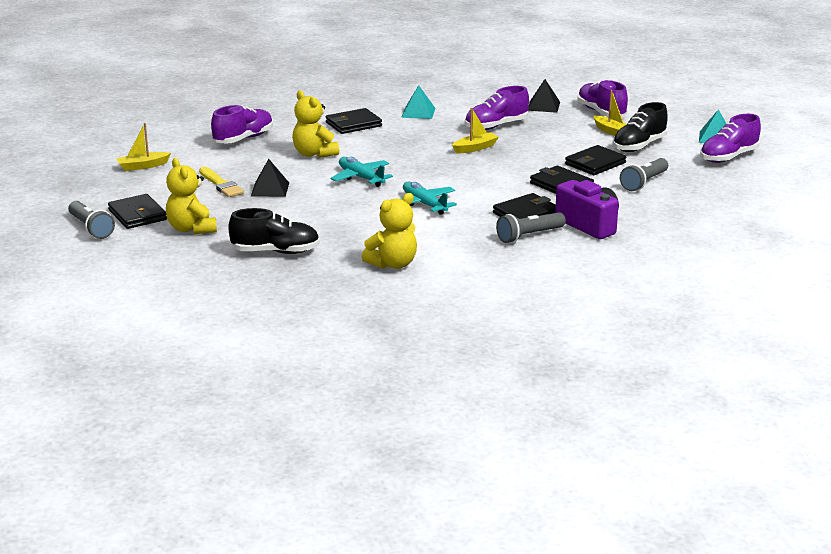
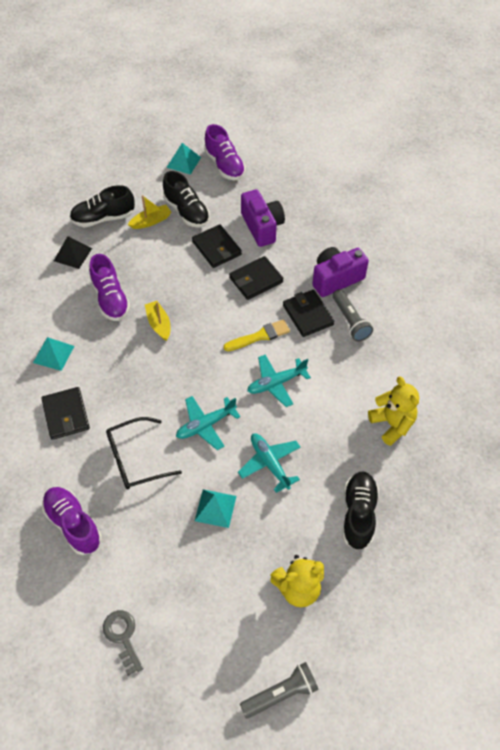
camera: 80 degrees left, 30 degrees up
(137, 215) = (255, 643): black wallet -> none
(143, 166) = (123, 637): yellow boat -> grey key
(221, 184) = (193, 554): yellow brush -> yellow brush (260, 336)
(270, 189) = (215, 508): black pyramid -> turquoise pyramid
(314, 154) = (135, 459): yellow teddy bear -> black glasses
(325, 208) = (269, 463): none -> turquoise plane
(601, 112) = (103, 218): purple shoe -> black shoe
(644, 182) = (262, 227): grey flashlight -> purple camera

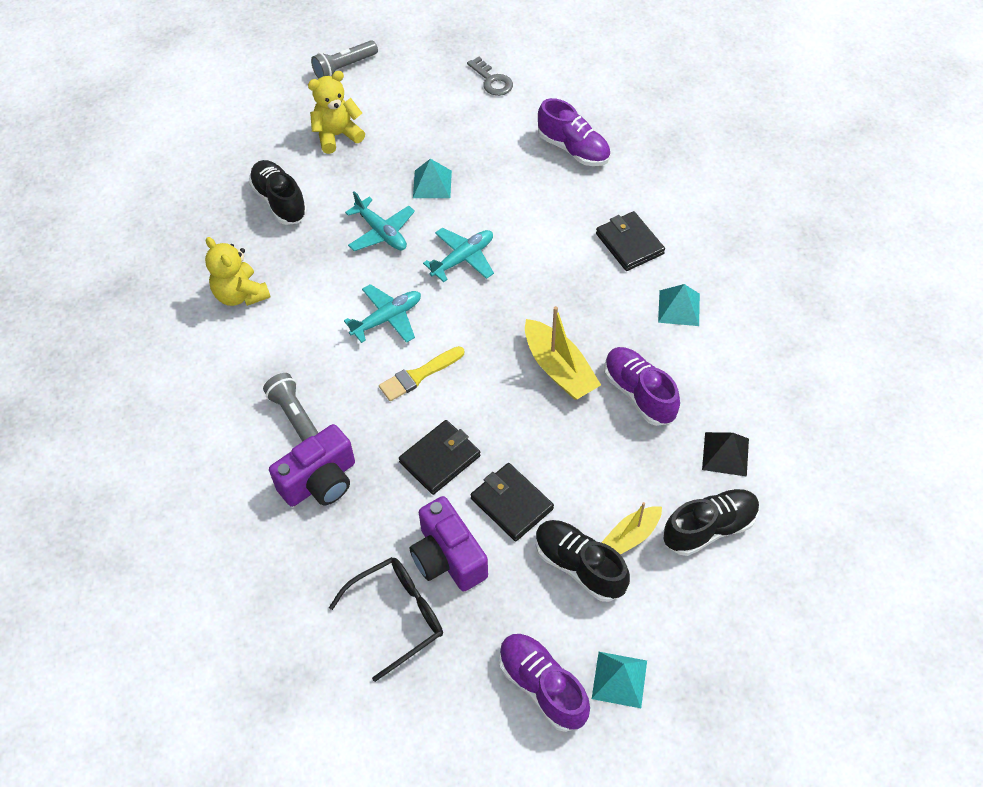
camera: 170 degrees right, 0 degrees up
(135, 459) = (532, 213): black glasses -> black glasses (398, 616)
(159, 324) = (559, 369): yellow boat -> yellow boat, size x1.57
(308, 315) = (356, 417): black wallet -> none
(358, 514) = (280, 201): black shoe -> black shoe turned 150 degrees clockwise

